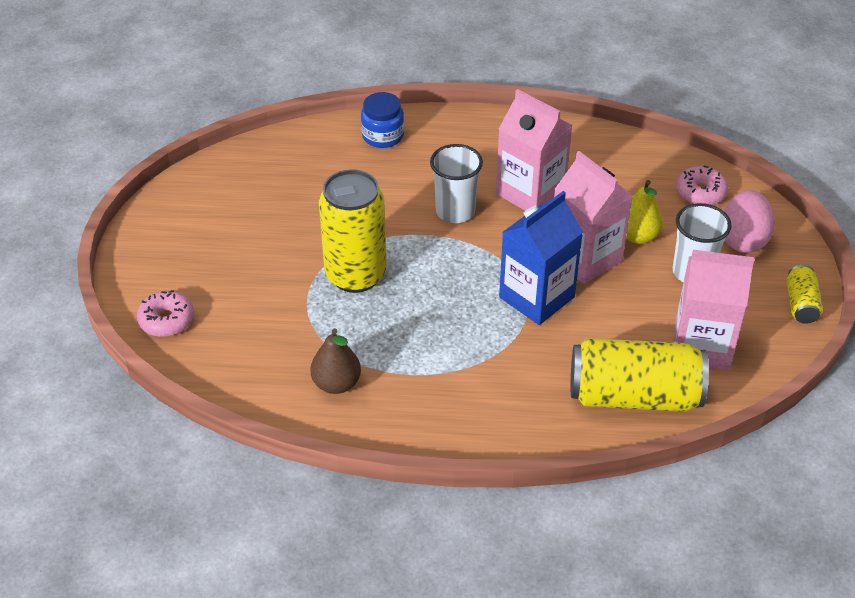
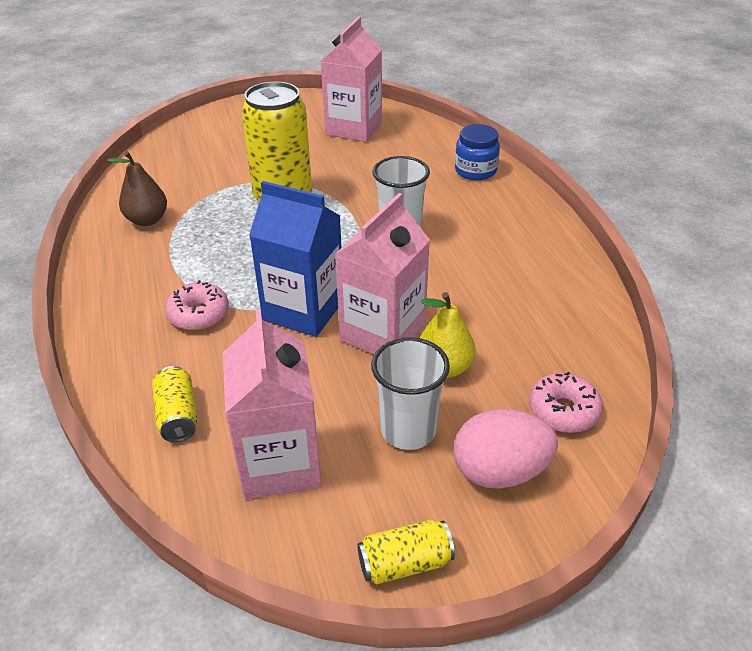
camera: 70 degrees right, 5 degrees down
(166, 320) = (194, 132): pink donut -> pink donut (198, 314)
(530, 192) = (462, 272): pink carton -> pink carton (354, 128)
(634, 396) = (178, 415): yellow can -> yellow can, size x0.48

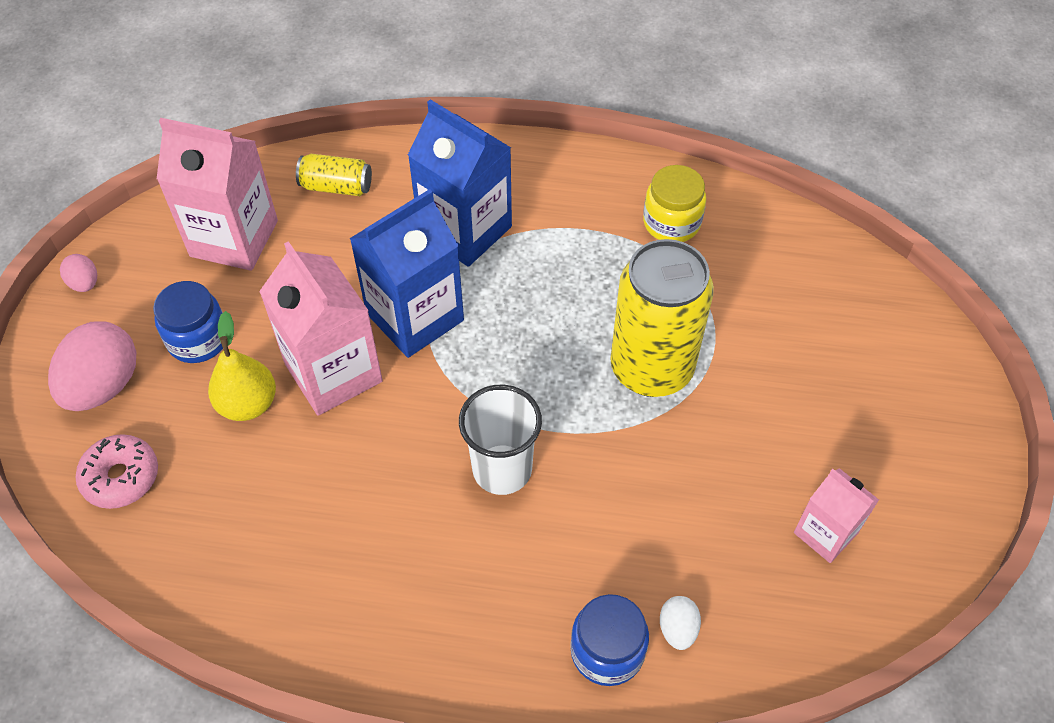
camera: 115 degrees right, 15 degrees up
(147, 220) = (671, 223): brown pear -> yellow jar
(198, 314) = (465, 230): pink donut -> blue carton
(354, 128) = (825, 533): pink carton -> pink carton, size x0.58
(405, 563) = (85, 283): yellow can -> pink egg
(408, 430) = (198, 339): white cup -> blue jar
(444, 155) = (677, 629): none -> white egg

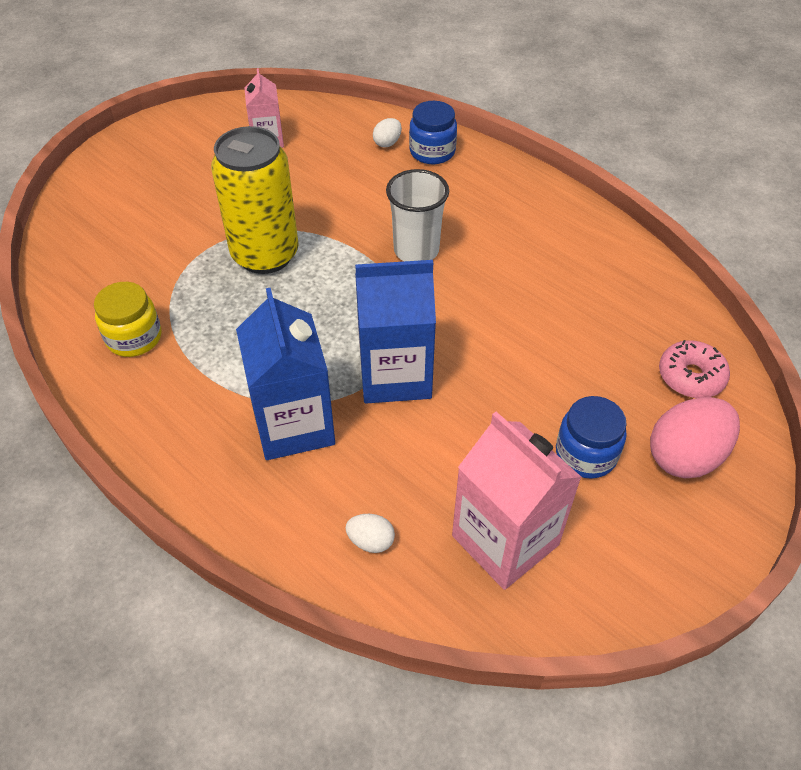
camera: 145 degrees left, 5 degrees down
(85, 283) = (677, 575): pink egg -> none
(248, 404) = (568, 379): yellow pear -> none
(333, 373) = (488, 367): pink carton -> none
(336, 187) = (371, 541): yellow can -> white egg

